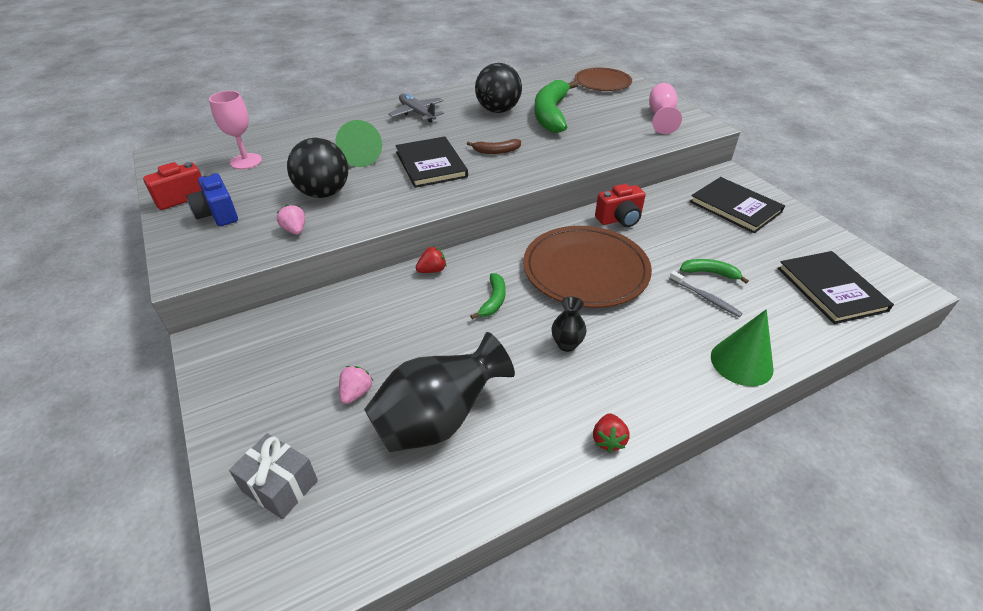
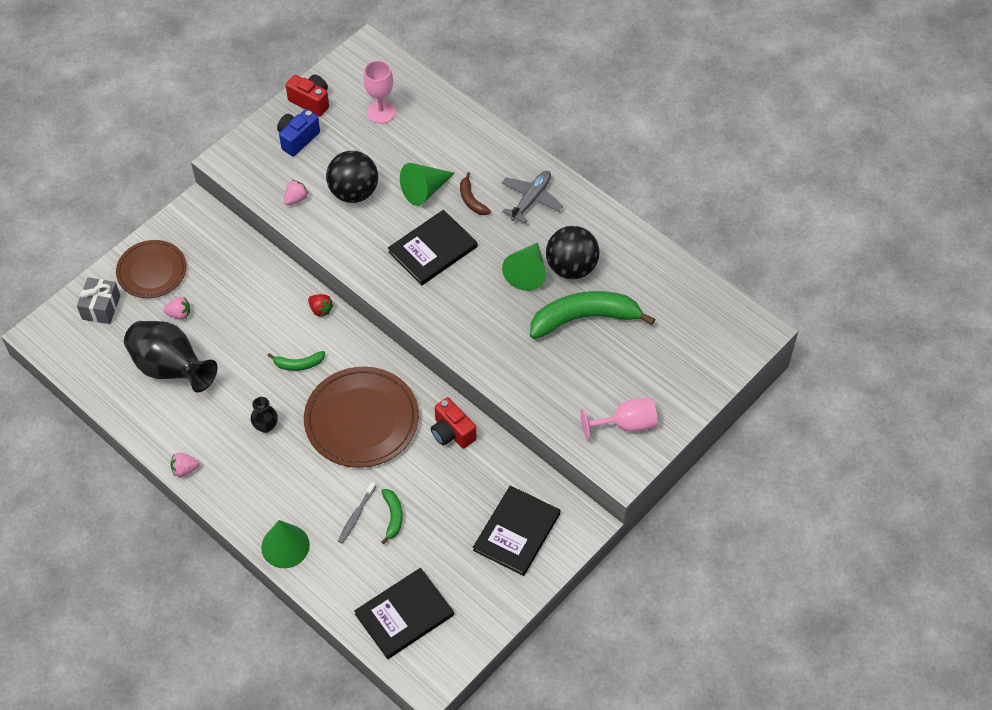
camera: 70 degrees right, 15 degrees up
(490, 128) = (527, 272): none -> green cone
(496, 151) = (479, 293): brown banana -> brown banana (471, 200)
(602, 82) = (698, 350): brown plate -> brown plate (152, 271)
(608, 440) = (185, 469): red strawberry -> pink strawberry

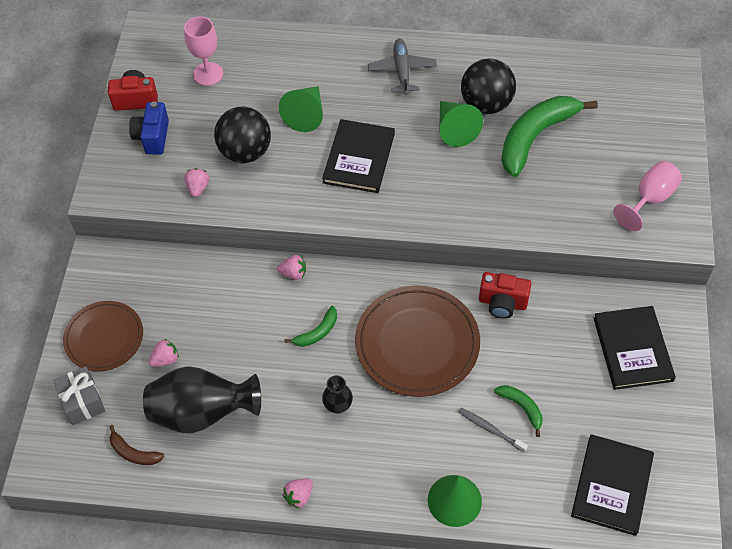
camera: 35 degrees left, 0 degrees up
(320, 310) = (293, 273): red strawberry -> pink strawberry
(356, 516) = (490, 429): grey toothbrush -> grey toothbrush turned 135 degrees clockwise
(471, 200) = (353, 99): brown banana -> brown banana (134, 453)

